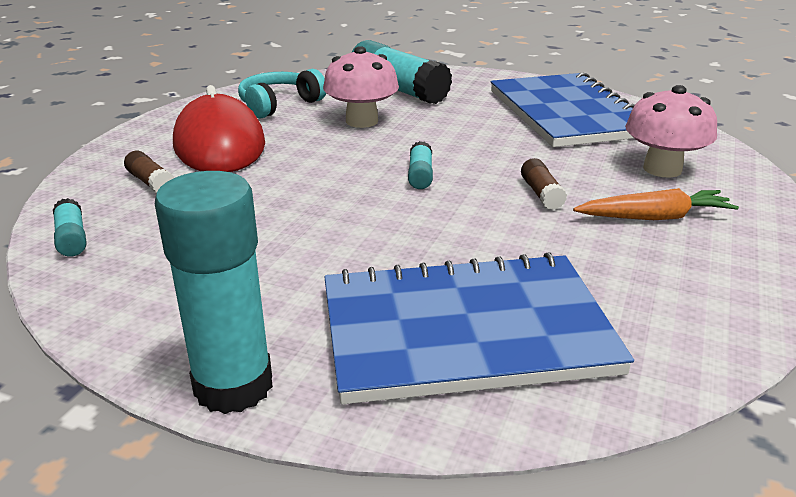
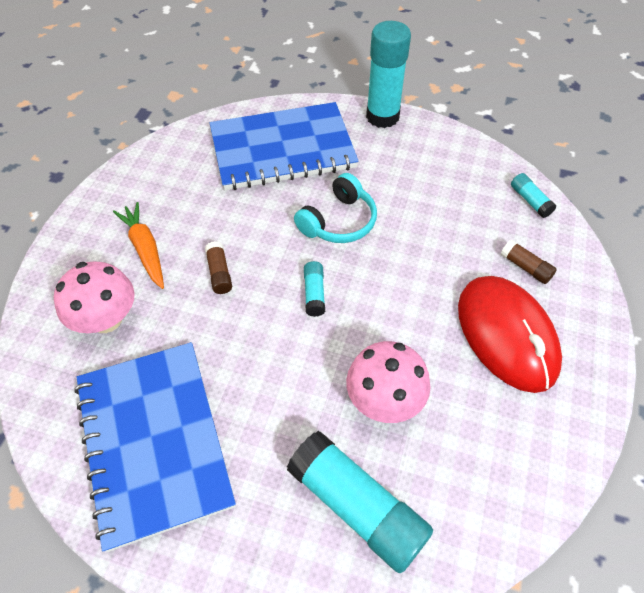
camera: 175 degrees right, 25 degrees up
(279, 105) = (491, 440): turquoise headphones -> turquoise headphones (338, 221)
(654, 217) = (145, 249): orange carrot -> orange carrot turned 75 degrees clockwise

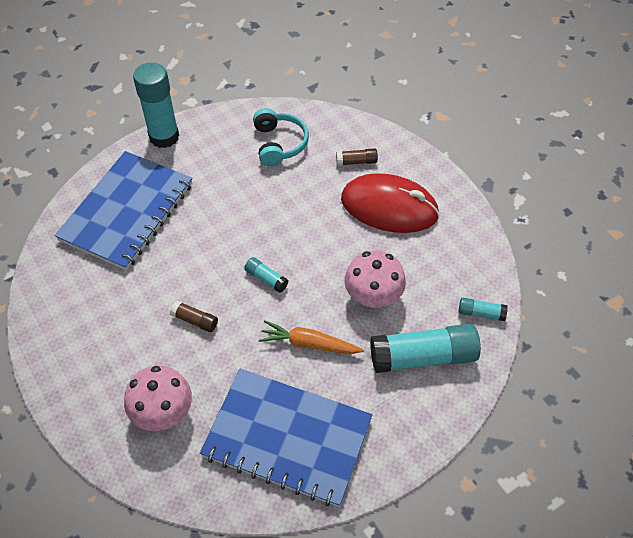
camera: 50 degrees left, 0 degrees up
(145, 249) = (126, 352): orange carrot -> orange carrot (309, 344)
(338, 221) = (225, 226): turquoise headphones -> turquoise headphones (279, 144)
(530, 201) = (314, 120): turquoise glue stick -> turquoise glue stick (481, 313)

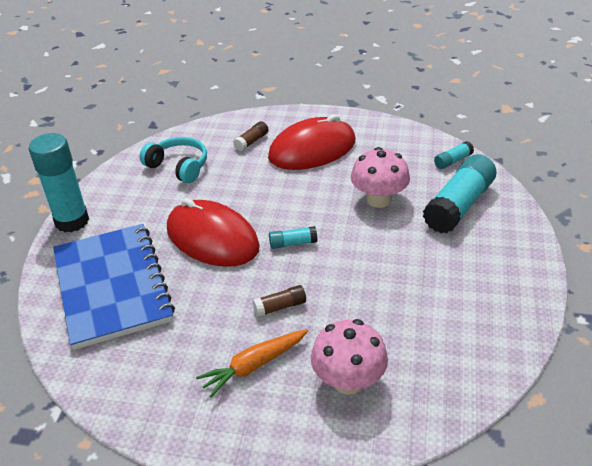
camera: 45 degrees left, 15 degrees down
(224, 227) = (212, 238): none -> red mouse
(287, 437) = (455, 315): blue notebook -> none
(309, 344) = (382, 254): orange carrot -> orange carrot (254, 366)

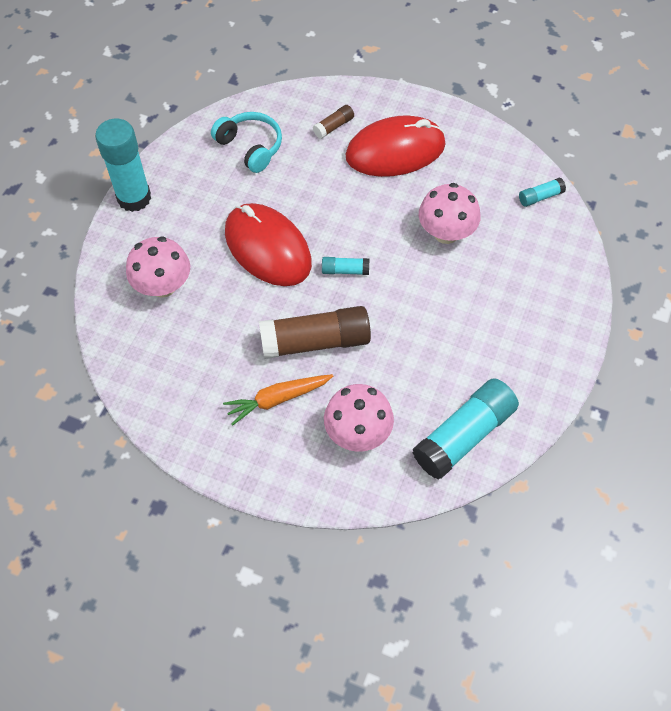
camera: 10 degrees right, 20 degrees up
(112, 286) = (163, 286): blue notebook -> pink mushroom
(280, 307) = (315, 342): brown glue stick -> brown glue stick, size x2.17
(459, 205) = (525, 257): turquoise glue stick -> turquoise glue stick (464, 435)

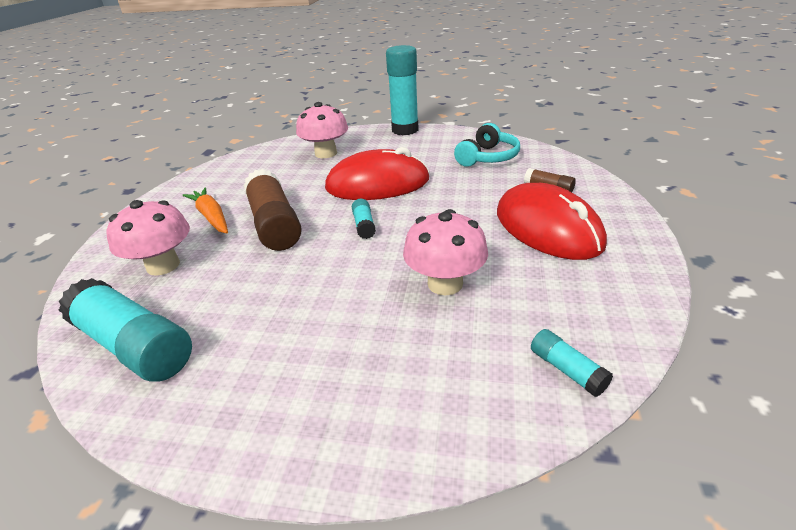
camera: 80 degrees right, 25 degrees down
(268, 248) = (377, 184): red mouse -> red mouse turned 45 degrees clockwise

